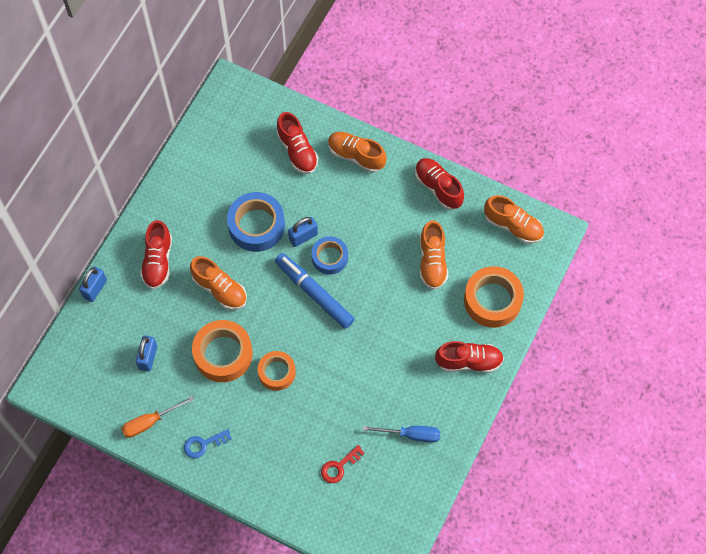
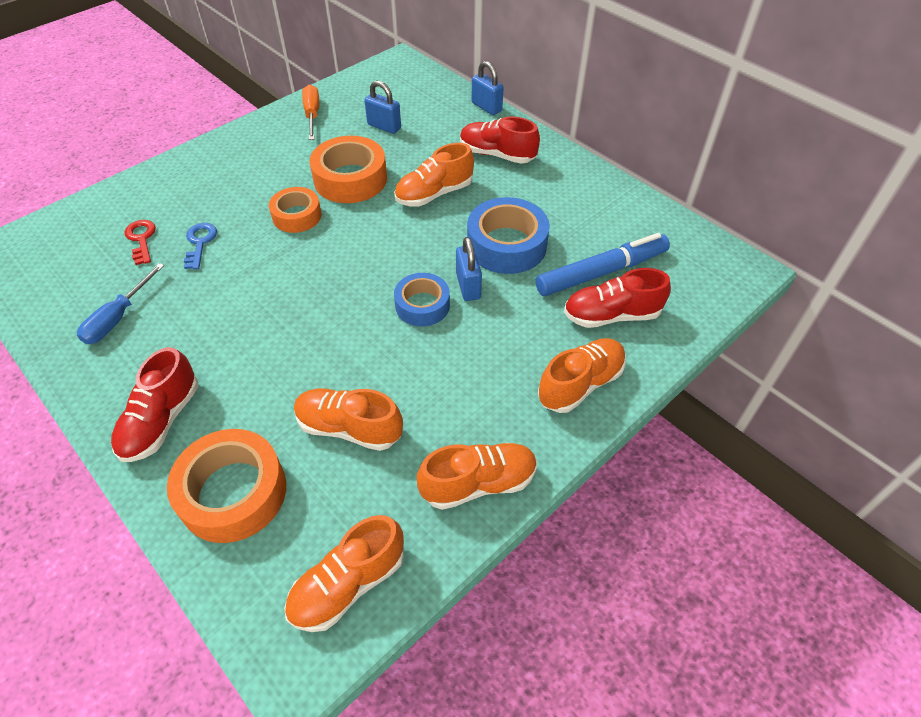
camera: 110 degrees right, 15 degrees down
(203, 444) = (259, 144): blue key -> blue key (200, 243)
(314, 293) = (379, 275): blue marker -> blue marker (601, 272)
(438, 188) = (478, 483): red shoe -> orange shoe

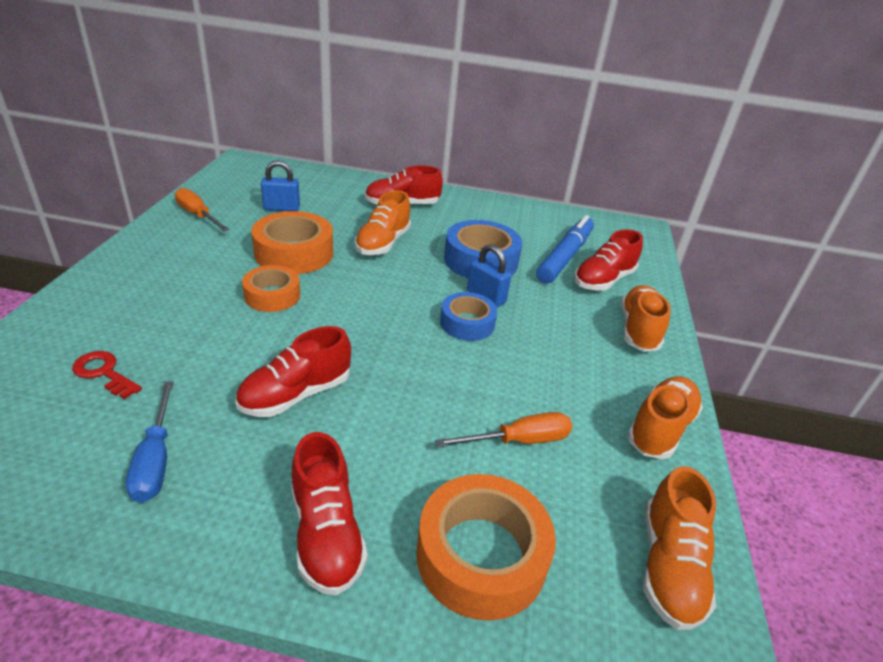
camera: 40 degrees left, 15 degrees down
(200, 243) = (186, 351): blue key -> none
(235, 310) = (296, 394): none -> red shoe
(349, 428) = (519, 440): orange shoe -> orange screwdriver
(486, 107) = (356, 177): blue padlock -> none

